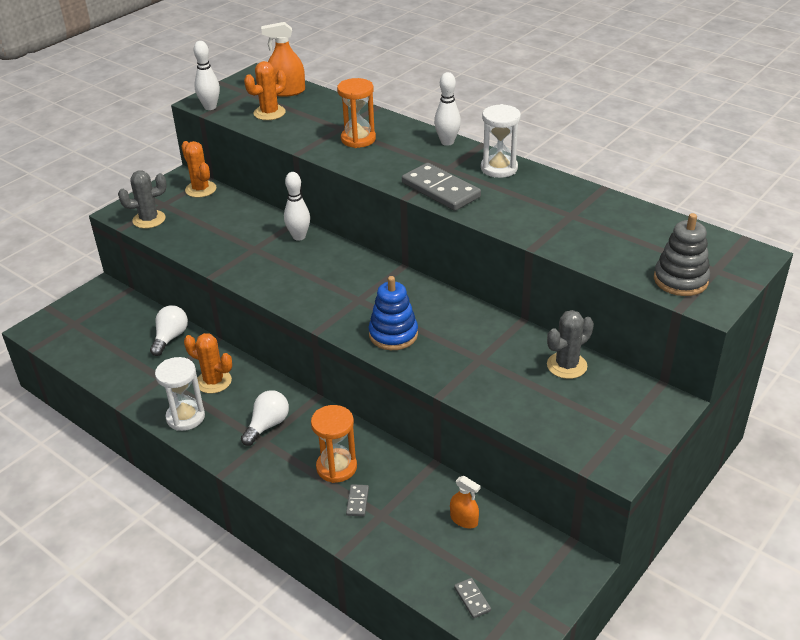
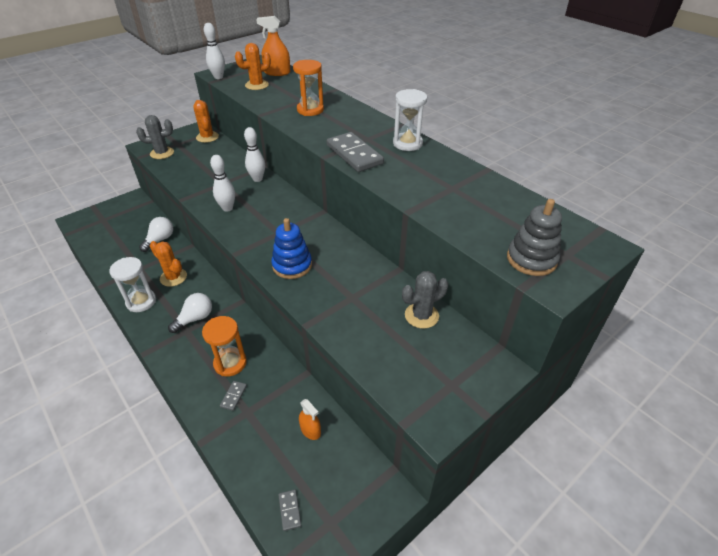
camera: 10 degrees right, 5 degrees up
(447, 142) = (375, 119): white bowling pin -> white bowling pin (227, 208)

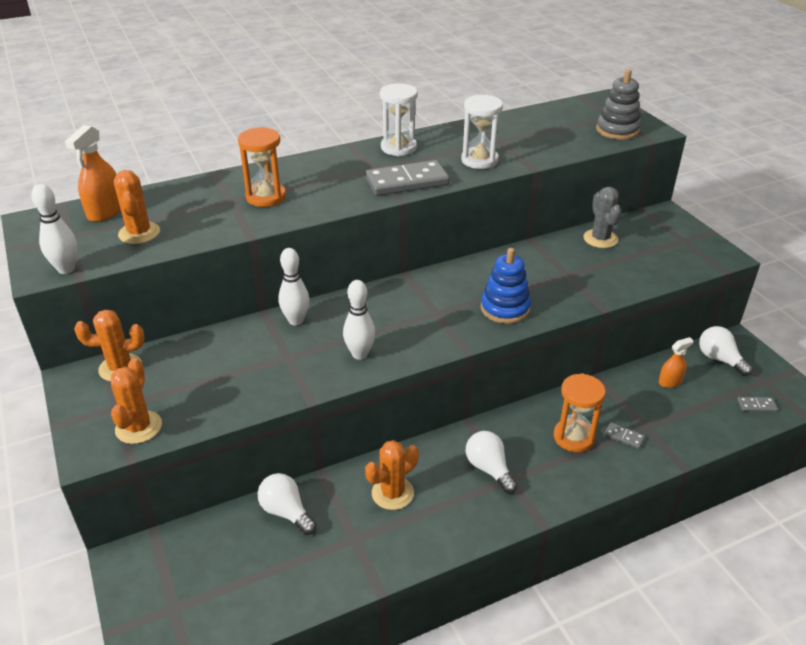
camera: 75 degrees left, 5 degrees down
(141, 302) = (437, 533): white hourglass -> white hourglass (479, 160)
(162, 153) = (138, 427): grey cactus -> orange cactus
(355, 476) = (719, 359): none -> white light bulb

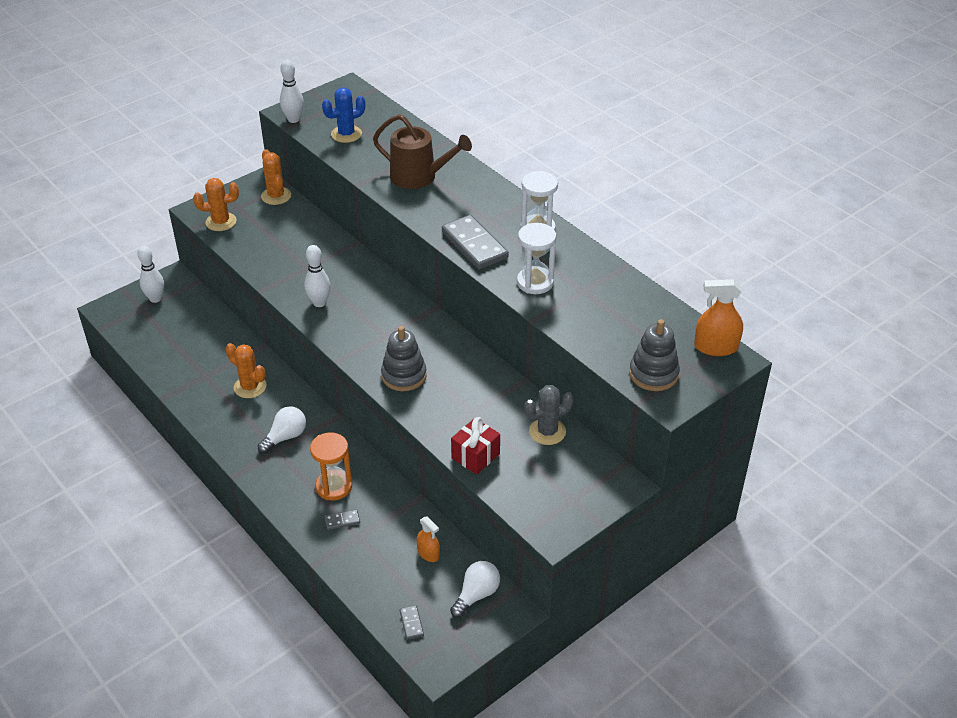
camera: 75 degrees right, 5 degrees up
(105, 211) = (370, 111): orange spray bottle -> orange spray bottle (716, 347)
(139, 233) = (346, 134): orange cactus -> blue cactus
(266, 197) = (418, 177): orange hourglass -> brown watering can
(286, 512) = (223, 337): white light bulb -> none
(296, 320) = (351, 261): white bowling pin -> white bowling pin (155, 299)
(505, 308) = (404, 375): blue stacking toy -> grey stacking toy
(624, 437) = (342, 520): grey domino -> grey domino turned 60 degrees clockwise
(628, 281) = (475, 456): none -> red gift

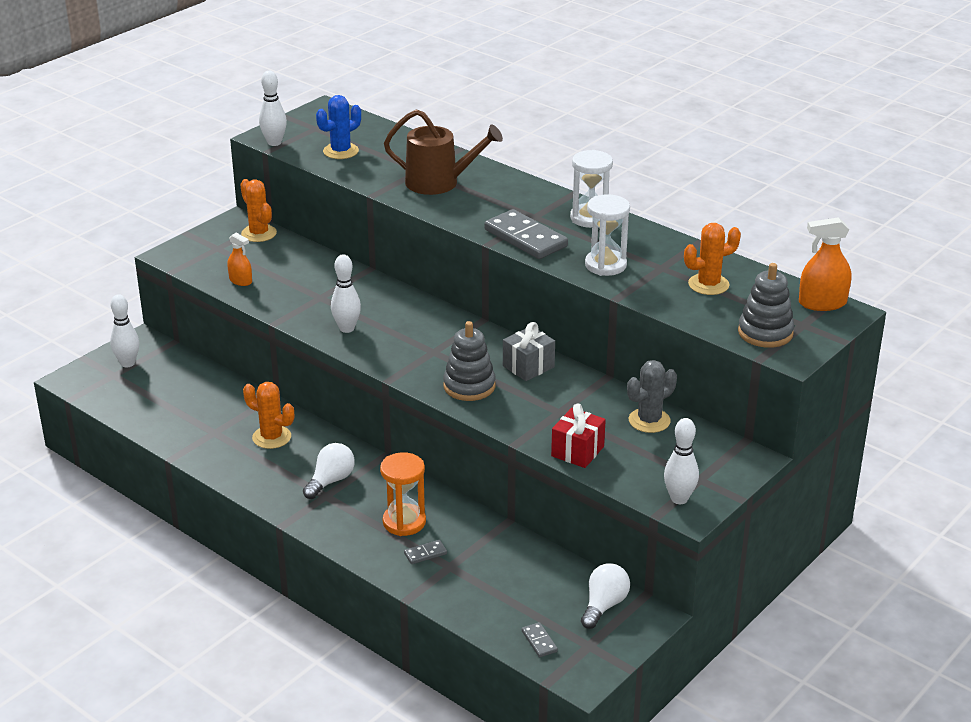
camera: 10 degrees left, 10 degrees down
(221, 222) = (202, 263): orange cactus -> orange cactus (708, 284)
(428, 553) = (535, 573): orange spray bottle -> orange spray bottle (240, 281)
(460, 361) = (528, 366): none -> grey gift
(548, 518) = (679, 499): none -> white bowling pin

